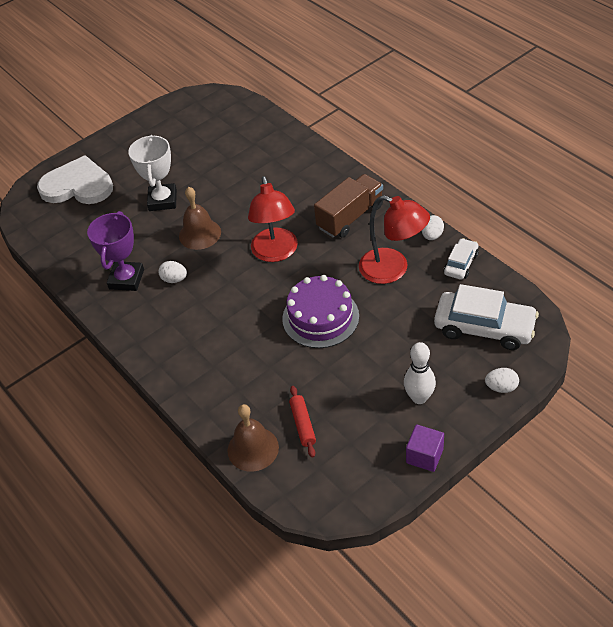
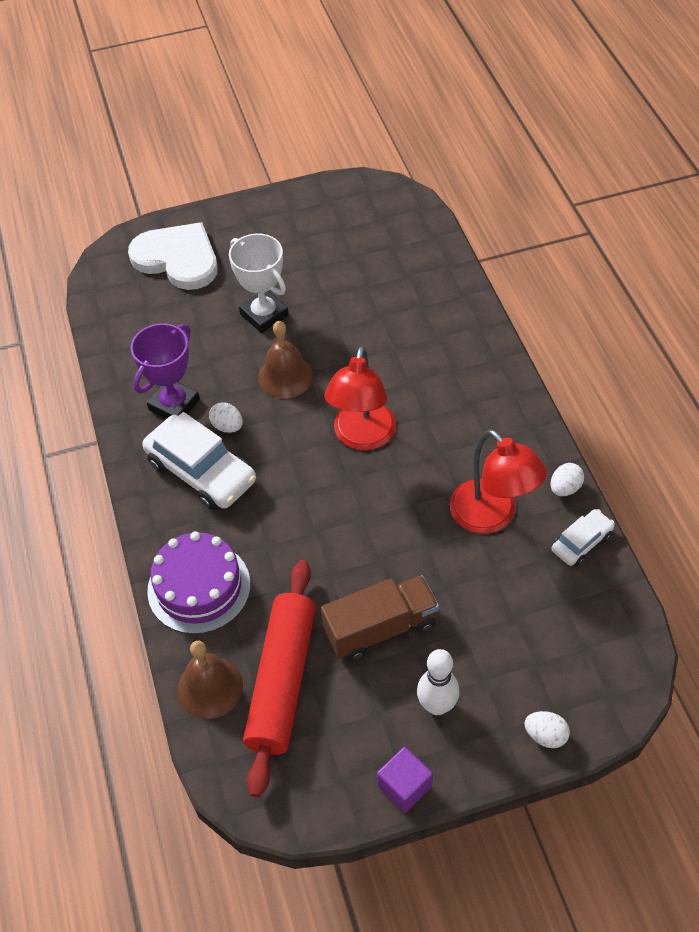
camera: 20 degrees right, 5 degrees up
(162, 200) = (264, 315): white trophy -> white trophy turned 60 degrees counterclockwise
(303, 424) = (282, 681): red rolling pin -> red rolling pin, size x2.25
(320, 317) = (372, 546): purple cake -> purple cake (199, 587)
(350, 217) = (476, 422): brown truck -> brown truck (380, 628)
(484, 327) = (566, 644): white car -> white car (201, 472)

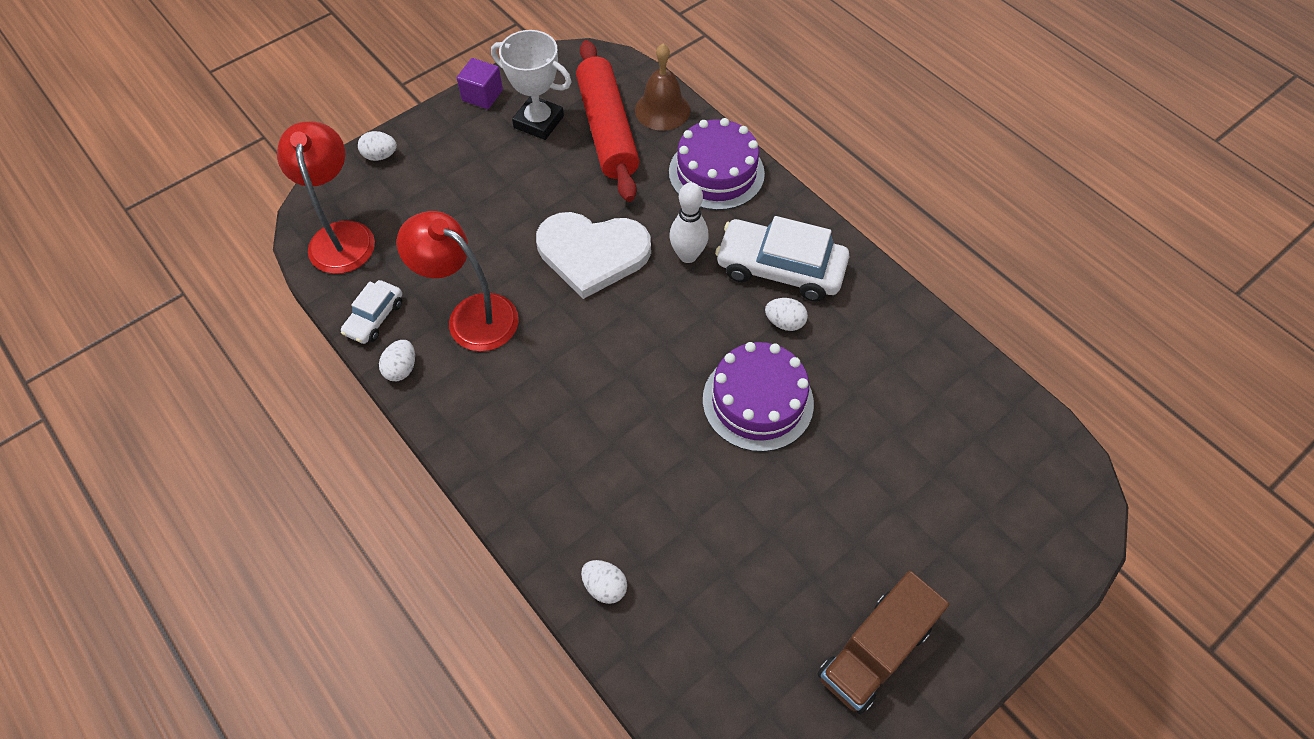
camera: 155 degrees right, 5 degrees up
(174, 405) = (856, 328): purple trophy -> none
(177, 259) = (997, 528): white heart -> white heart (592, 253)
(264, 315) = (832, 478): white trophy -> white trophy (538, 122)
(285, 376) = (758, 401): brown bell -> purple cake
(362, 437) = (637, 356): red lamp -> red lamp (341, 235)
(380, 628) = (542, 189): brown truck -> brown truck (874, 651)
(437, 705) = (474, 150): white bowling pin -> white bowling pin (688, 255)
(452, 300) = (605, 587): none -> white egg

